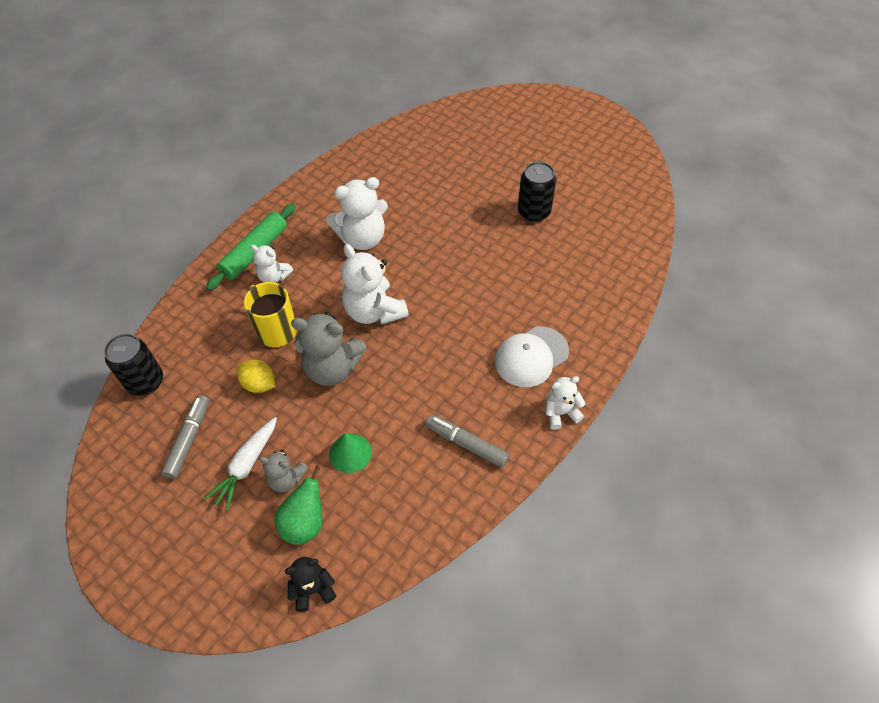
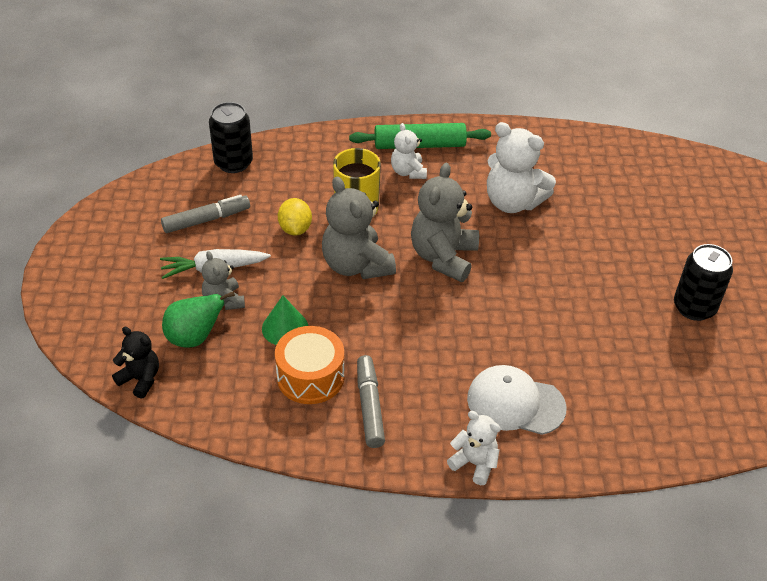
camera: 50 degrees right, 10 degrees down
(374, 311) = (443, 257): white teddy bear -> grey teddy bear
(410, 465) = (310, 376): none -> orange drum

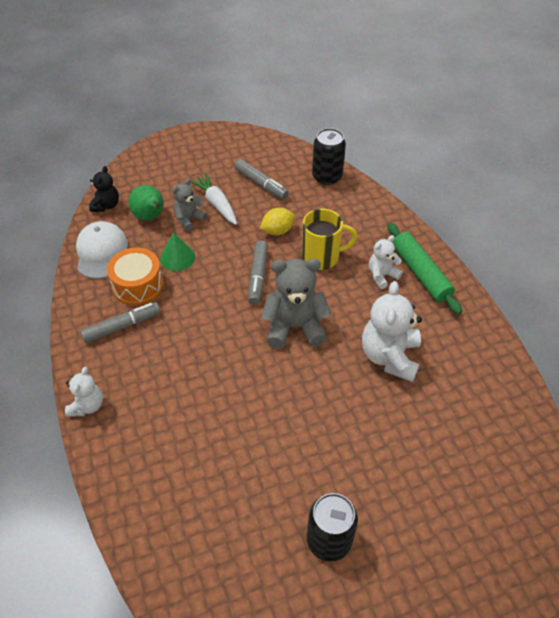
camera: 70 degrees right, 5 degrees up
(356, 265) = (258, 276): grey teddy bear -> grey marker
(515, 403) = (155, 417): white cap -> white cap (101, 252)

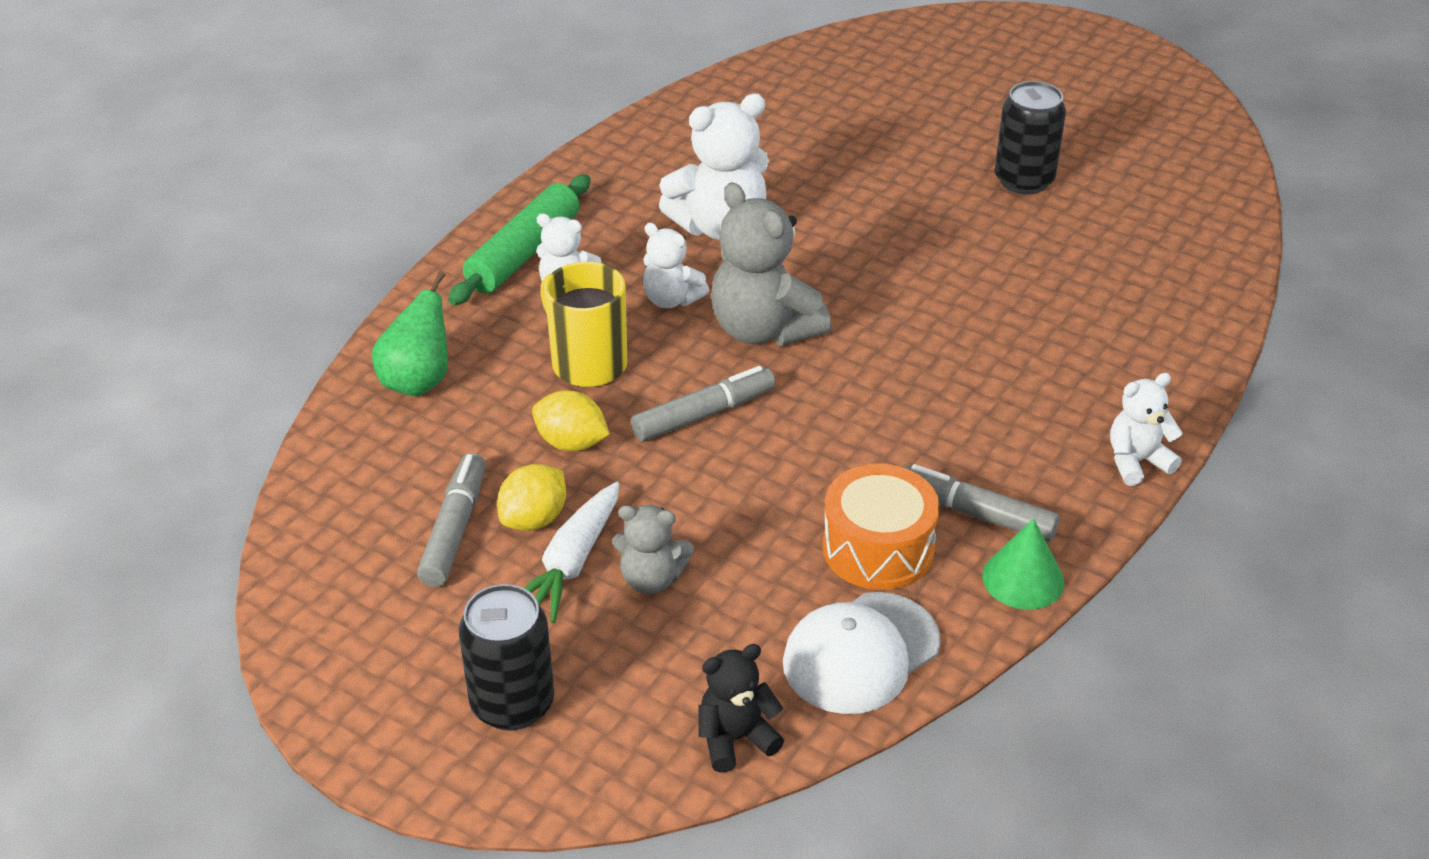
camera: 125 degrees left, 10 degrees down
(150, 217) = (700, 642): green pear -> green pear (418, 381)
(177, 257) = (763, 536): green cone -> green cone (1023, 579)
(246, 204) = (534, 519): none -> yellow lemon
(327, 176) = (355, 448): black can -> black can (512, 704)
(344, 306) = (671, 299): none -> white teddy bear

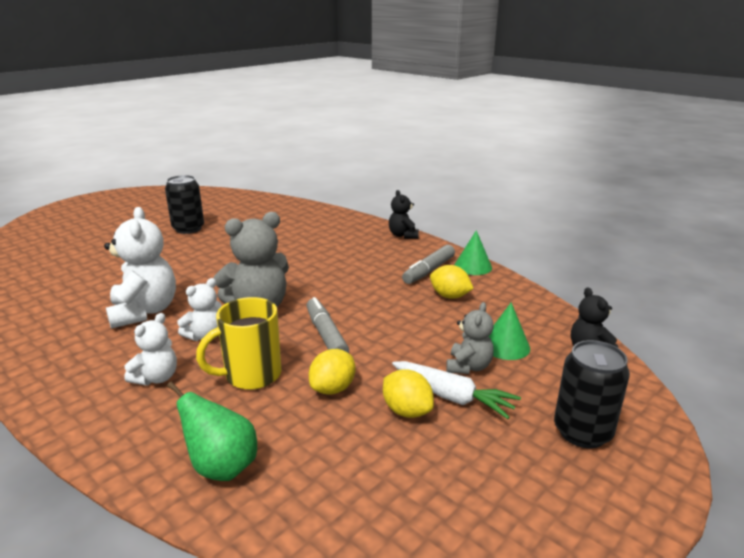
camera: 80 degrees left, 15 degrees down
(455, 529) = (410, 452): grey marker -> none
(524, 253) = (94, 396): green rolling pin -> none
(723, 624) = (505, 346): none -> green cone
(860, 653) = (523, 309): white cap -> none
(878, 548) = (449, 296): orange drum -> yellow lemon
(1136, 462) = (403, 235): white teddy bear -> black teddy bear

